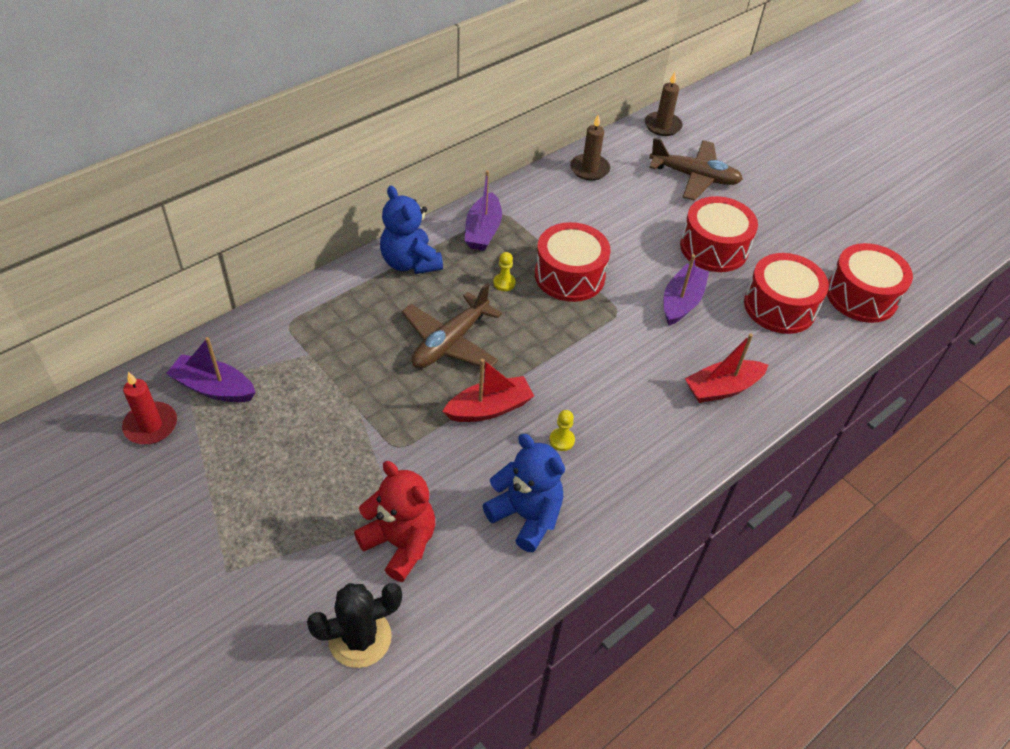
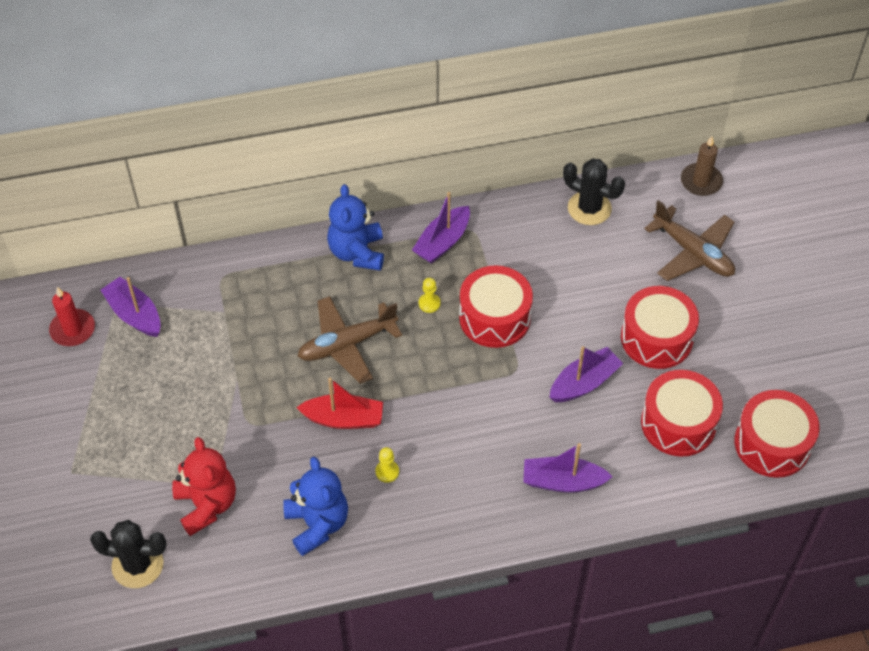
camera: 30 degrees right, 5 degrees up
(589, 169) = (589, 208): brown candle -> black cactus
(722, 388) = (562, 481): red boat -> purple boat

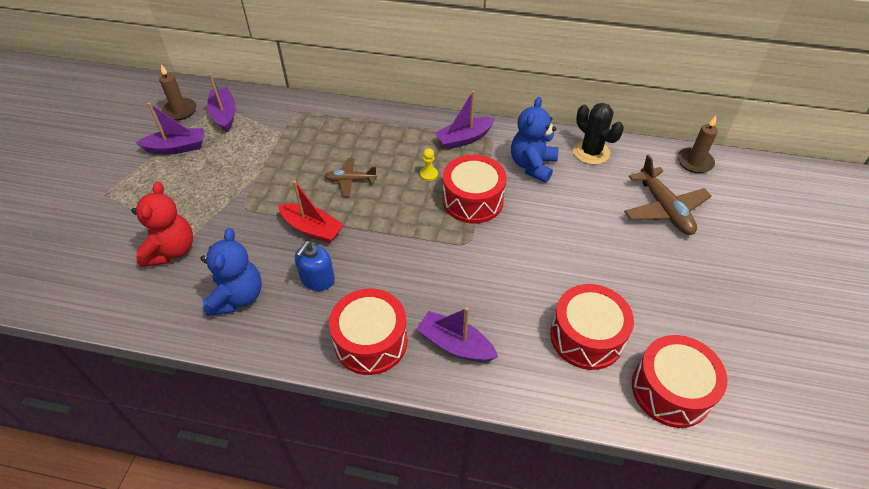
camera: 25 degrees right, 5 degrees down
(73, 329) = (180, 111): red candle -> brown candle
(137, 565) = (91, 273): black cactus -> none
(347, 344) = (350, 180): brown plane -> brown plane, size x0.60
(357, 252) = (398, 126): blue teddy bear -> blue teddy bear (532, 165)
(387, 472) = (317, 279): yellow pawn -> blue soap dispenser
(584, 383) = (518, 273): purple boat -> purple boat (177, 148)
(656, 338) = (600, 261): red drum -> red drum (371, 341)

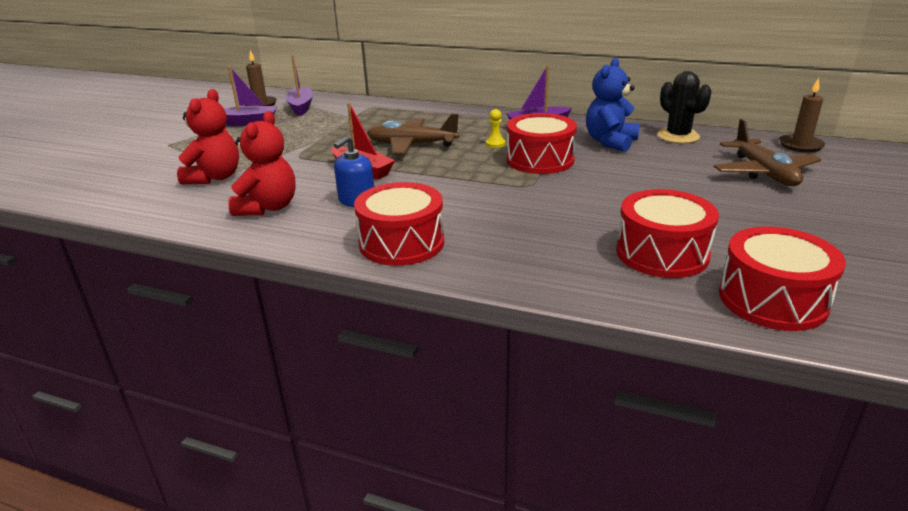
camera: 10 degrees right, 20 degrees down
(237, 297) = (268, 207): blue teddy bear -> red teddy bear
(350, 180) = (412, 145): brown plane -> brown plane, size x1.68
(455, 344) = (499, 250): purple boat -> none

